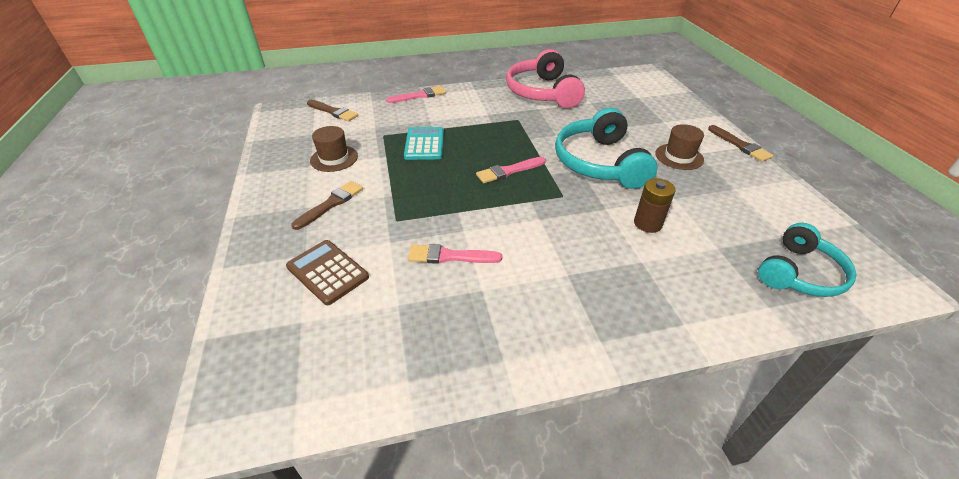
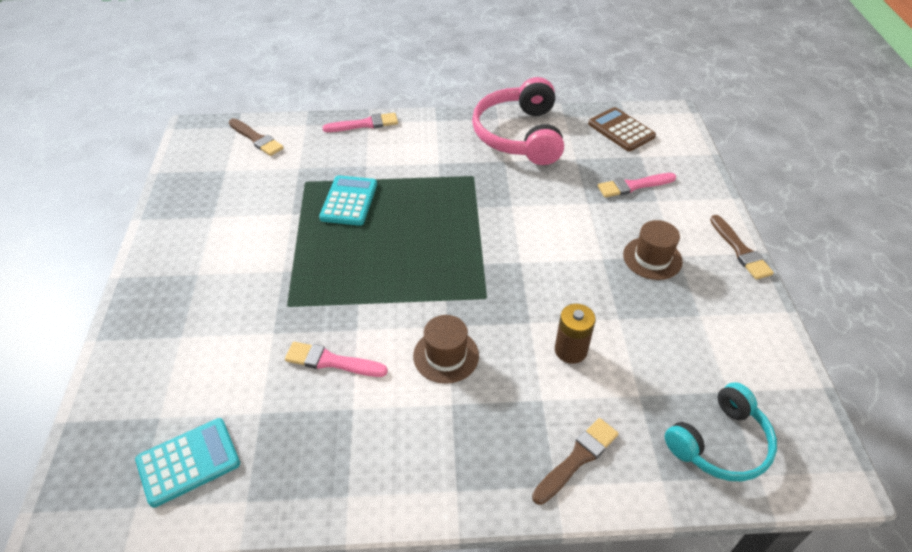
camera: 10 degrees right, 5 degrees up
(327, 272) = (199, 362): brown calculator -> brown calculator (621, 130)
(331, 204) = (223, 273): brown brush -> brown brush (577, 458)
(334, 158) = (241, 210): brown hat -> brown hat (446, 355)
(340, 355) = (188, 462): none -> turquoise calculator
(508, 171) = (435, 253): pink brush -> pink brush (633, 186)
(599, 163) = (549, 255): turquoise headphones -> none

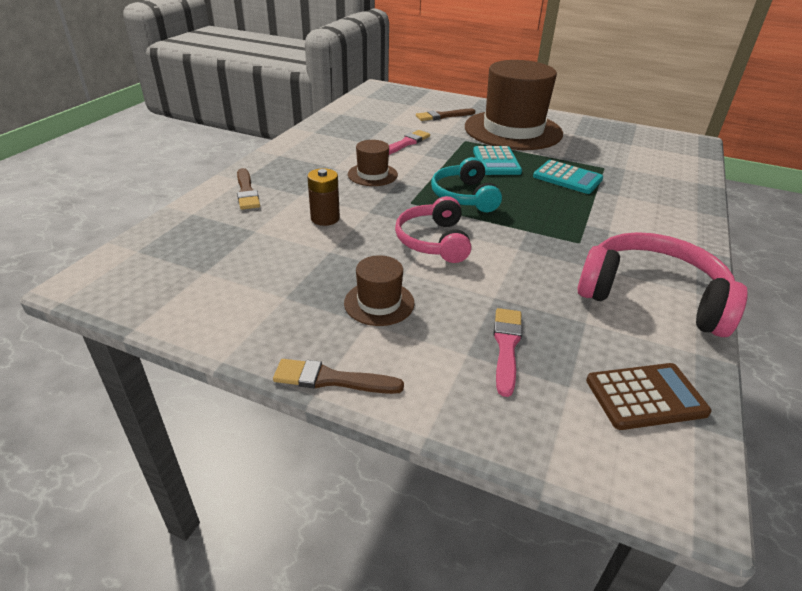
camera: 115 degrees right, 10 degrees down
(188, 462) = (377, 106): turquoise calculator -> turquoise calculator (496, 162)
(227, 270) = (513, 130): none -> brown hat
(256, 139) = (675, 160): brown brush -> brown brush (443, 116)
(364, 124) = (694, 208): pink brush -> none
(543, 257) = (433, 241): none -> pink headphones
(720, 443) = (178, 246): turquoise headphones -> turquoise headphones (464, 196)

